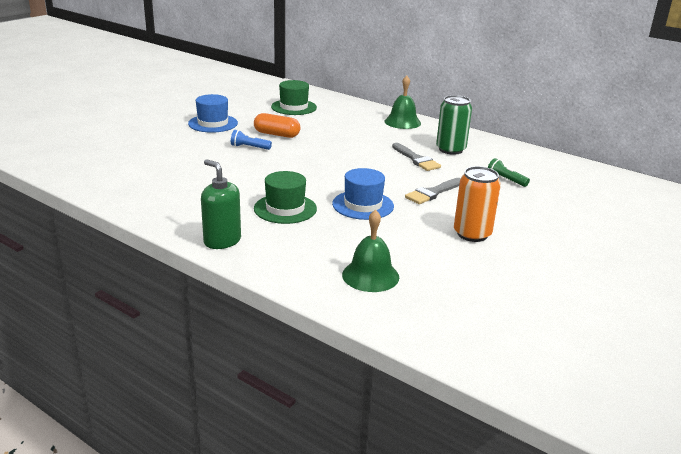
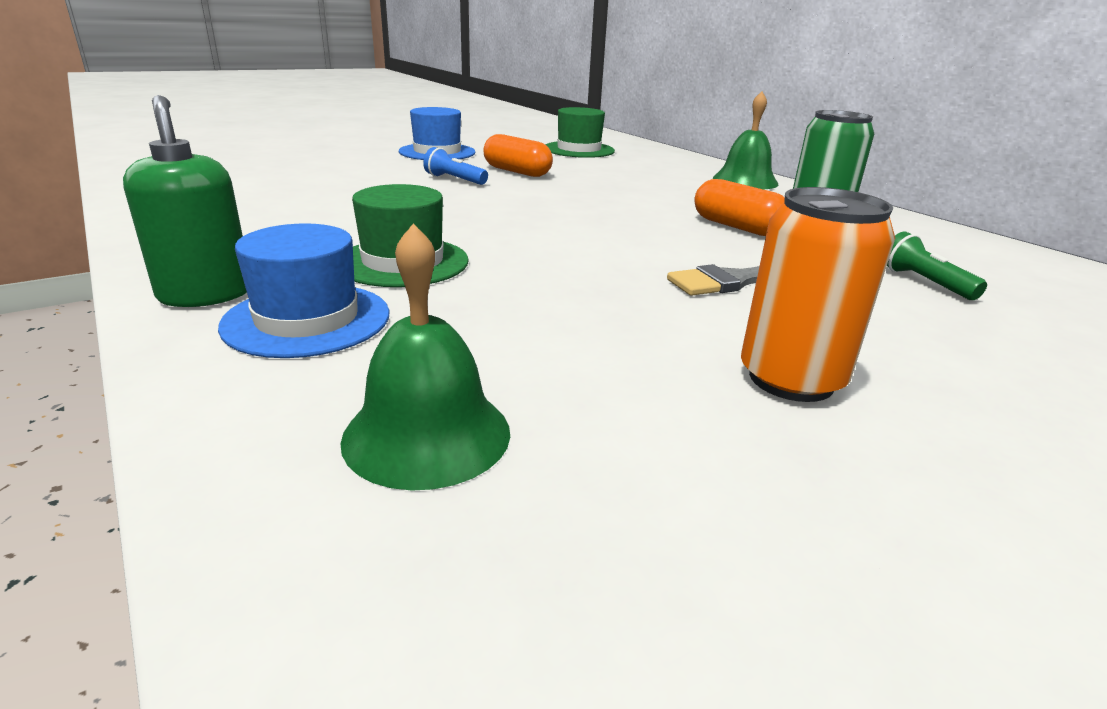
camera: 20 degrees right, 0 degrees up
(363, 205) = (564, 279): blue hat -> blue hat (307, 319)
(416, 159) = (737, 227): grey brush -> orange capsule

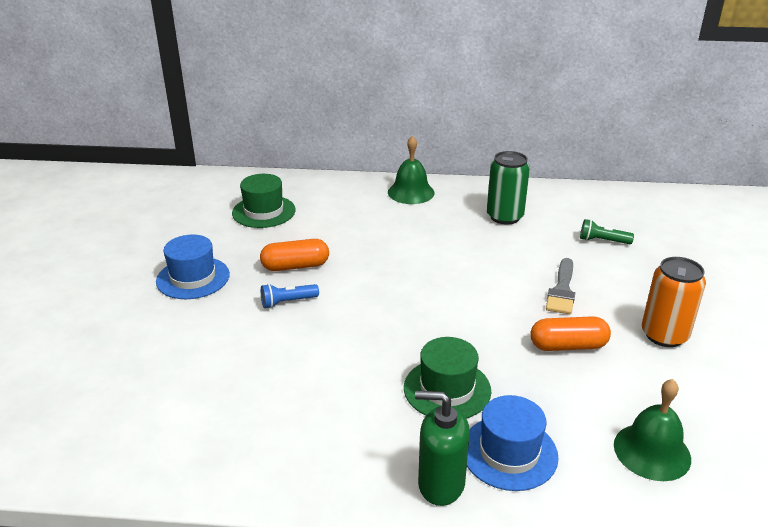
camera: 50 degrees left, 5 degrees up
(737, 227) = (489, 245): orange capsule -> orange capsule (568, 346)

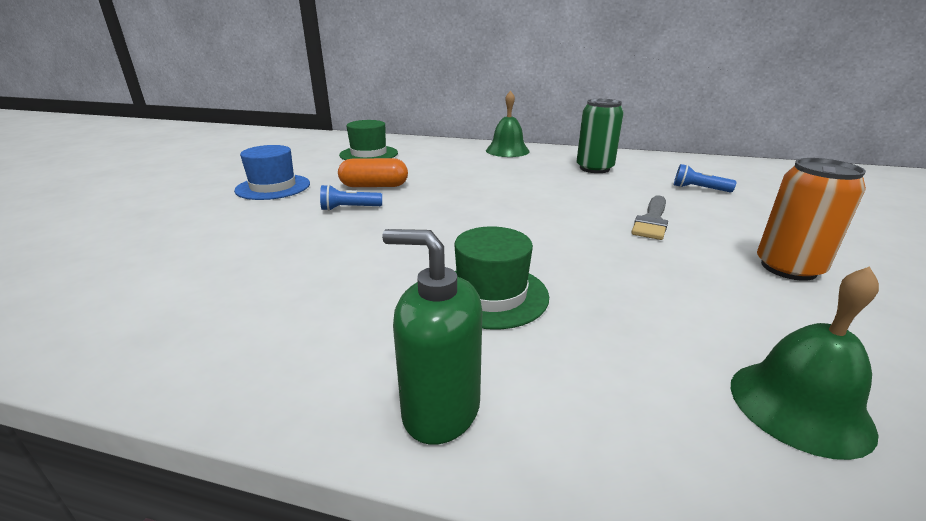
camera: 10 degrees right, 5 degrees down
(509, 453) = (559, 379): blue hat -> none
(568, 346) = (658, 267): orange capsule -> none
(602, 241) = (698, 189): green flashlight -> blue flashlight

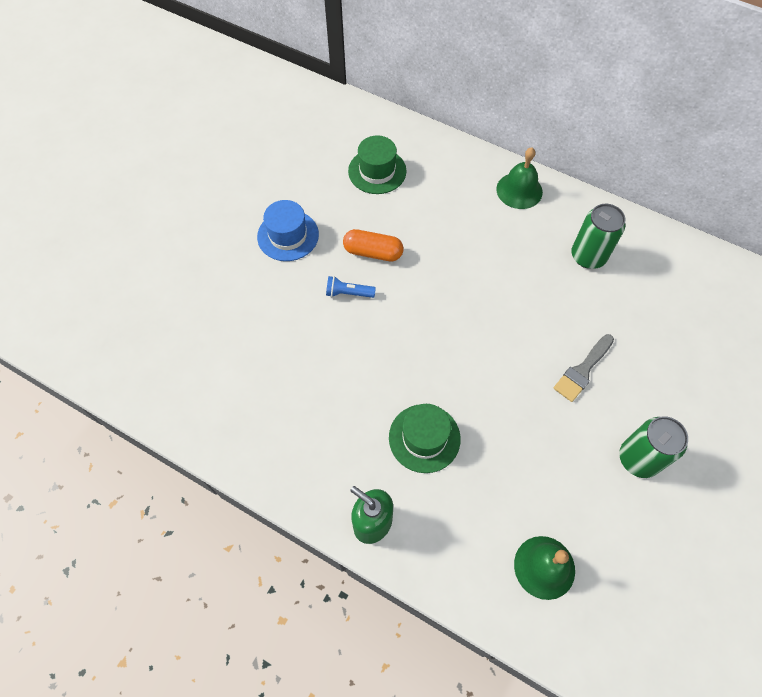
camera: 15 degrees right, 35 degrees up
(698, 189) = (661, 323): blue flashlight -> none
(788, 268) = (638, 458): orange can -> green can

